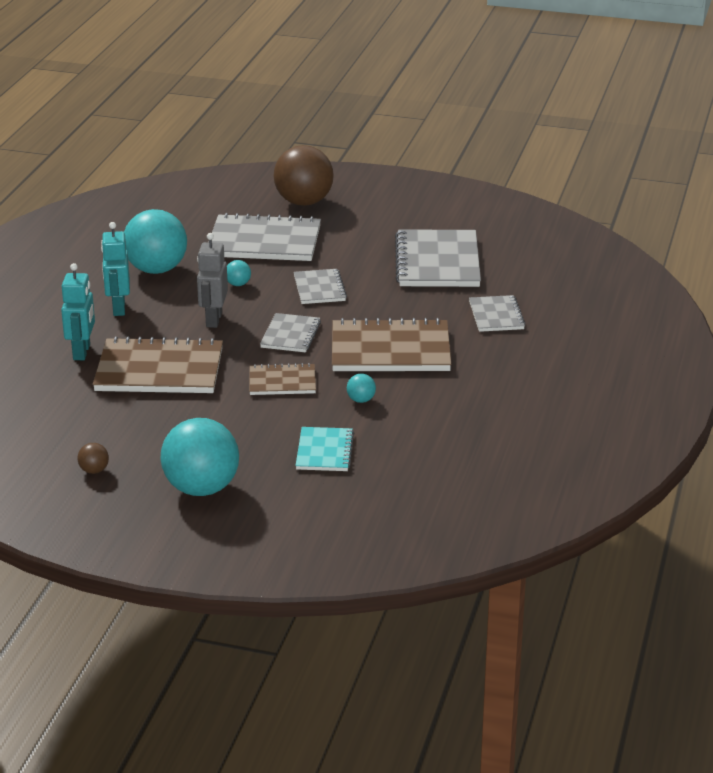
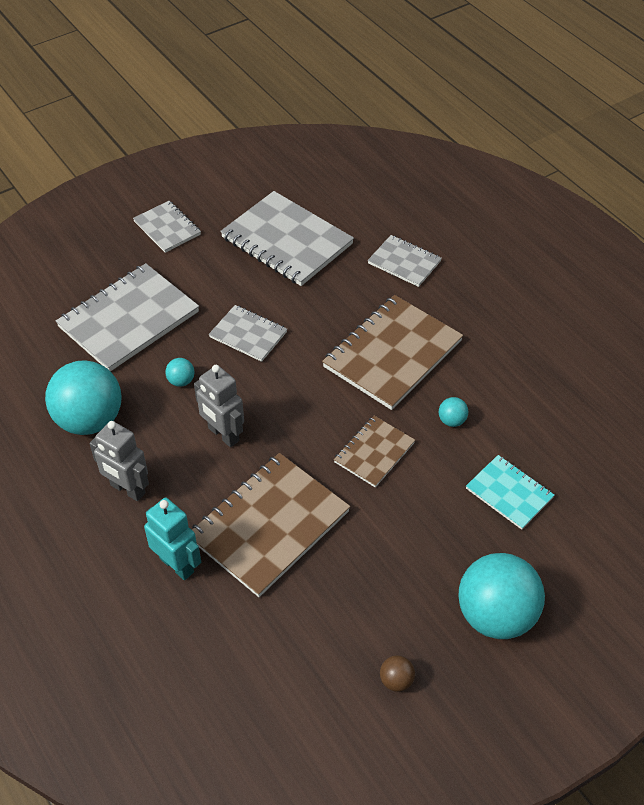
camera: 50 degrees left, 20 degrees up
(118, 308) = (127, 489): turquoise robot -> grey robot
(290, 335) = (304, 400): grey notebook -> grey notebook (167, 228)
(303, 202) = (92, 254): brown ball -> none

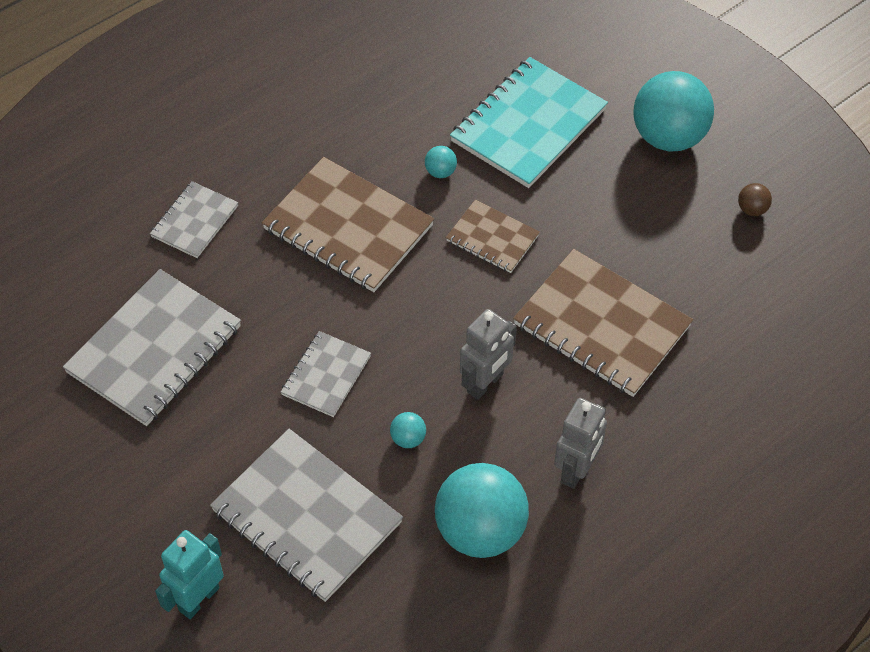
camera: 95 degrees left, 5 degrees up
(167, 228) = (126, 498): grey notebook -> none
(177, 565) = (665, 405): turquoise robot -> turquoise robot (198, 598)
(509, 493) = (528, 125): turquoise notebook -> turquoise notebook, size x1.83

